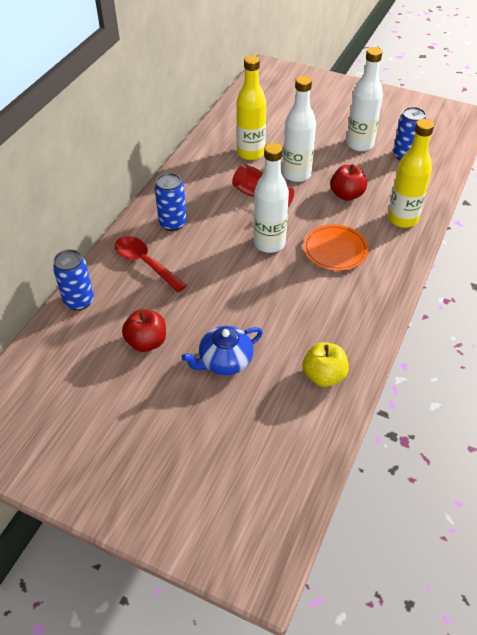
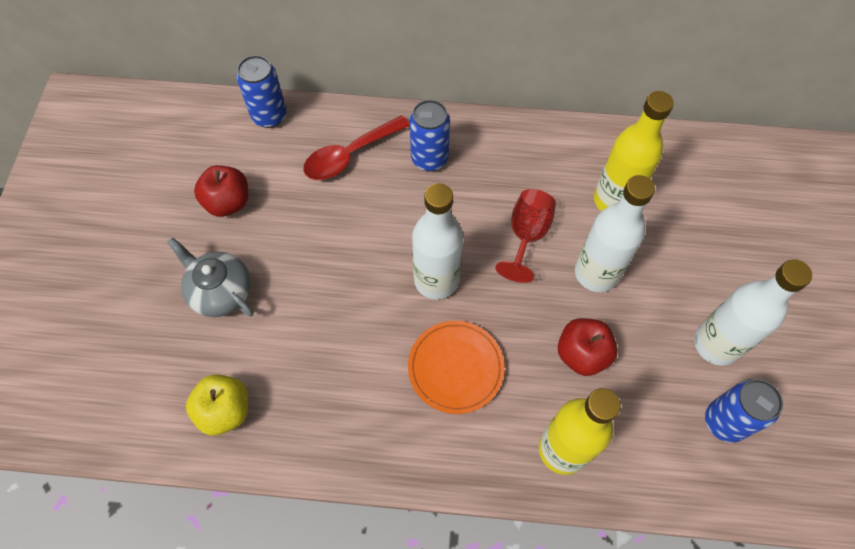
camera: 70 degrees right, 15 degrees up
(145, 263) = (349, 155): red spoon -> red spoon turned 150 degrees counterclockwise
(225, 361) = (220, 291): blue teapot -> grey teapot

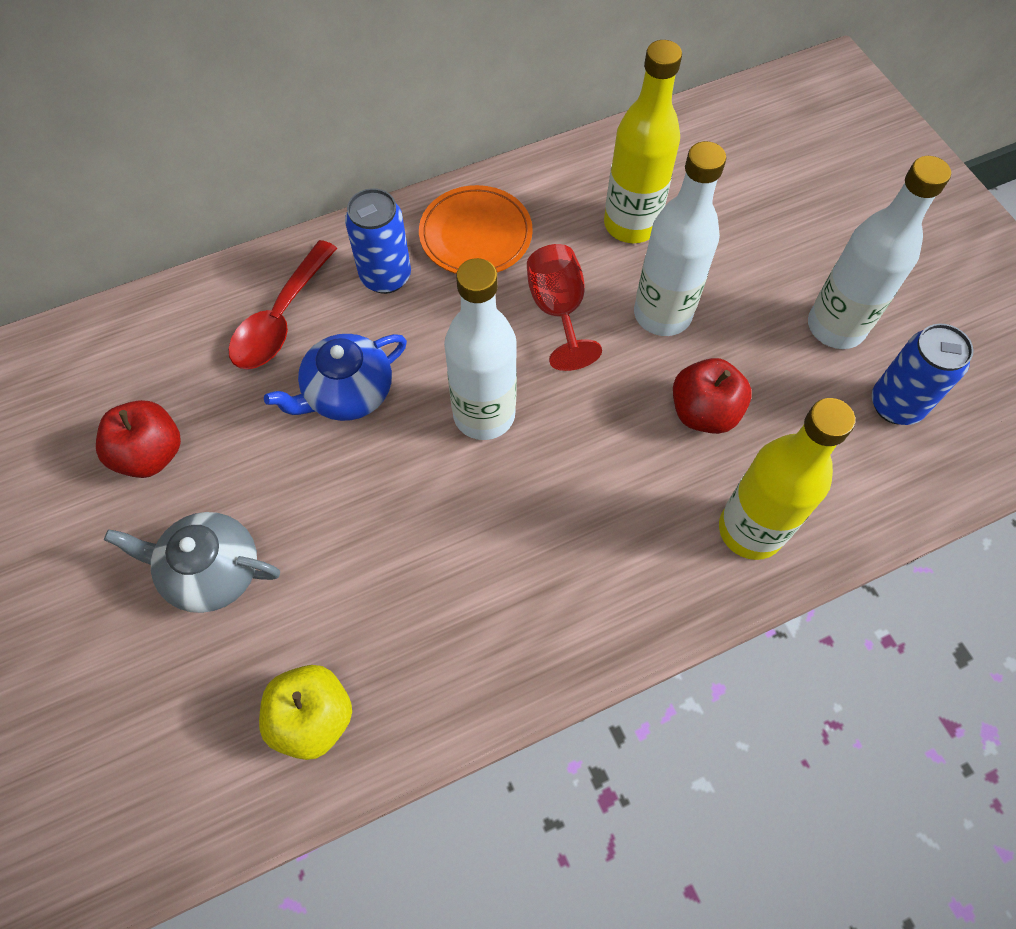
camera: 30 degrees left, 0 degrees up
(269, 116) = (141, 319): blue can -> none
(361, 223) = (347, 393): none -> blue teapot
(455, 368) = (571, 504): orange plate -> orange plate (475, 235)

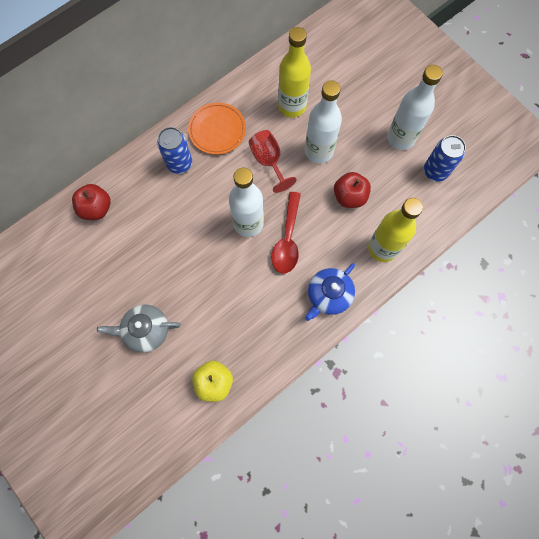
camera: 15 degrees left, 10 degrees up
(151, 454) = (96, 283): red apple -> red apple (96, 208)
(281, 319) = (135, 199): red spoon -> red spoon (287, 240)
(347, 393) = (180, 229): blue teapot -> blue teapot (328, 295)

